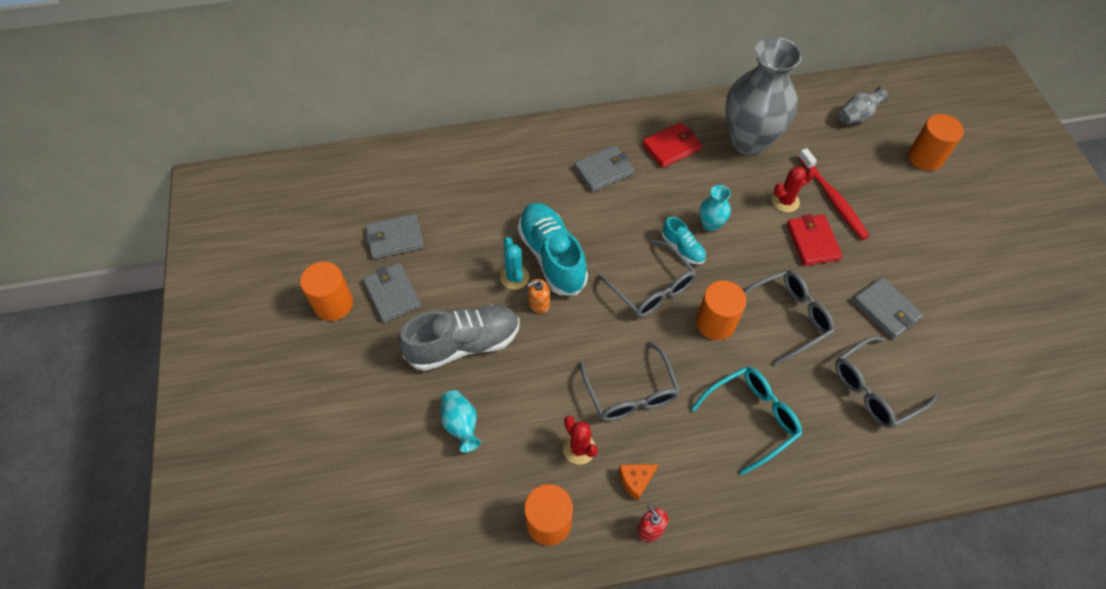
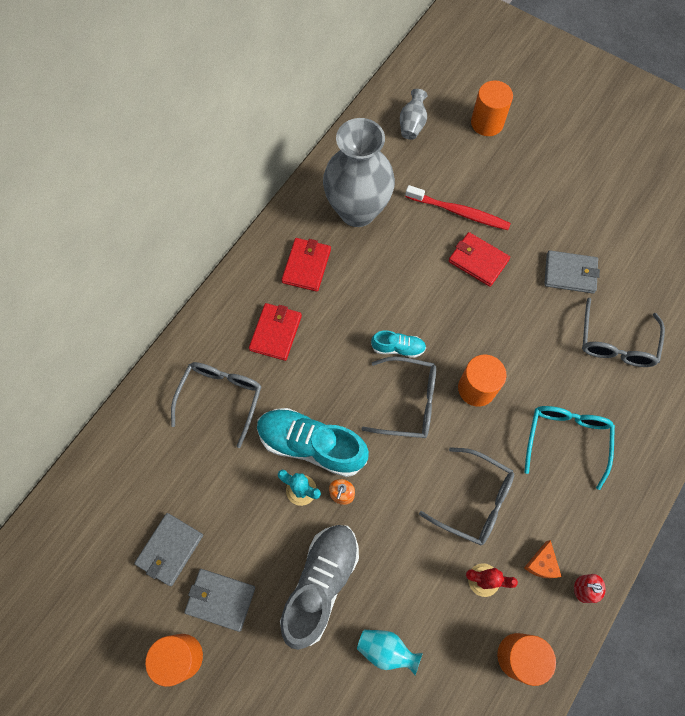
camera: 45 degrees left, 10 degrees up
(604, 170) = (276, 333): grey wallet -> red wallet
(710, 224) = (398, 309): turquoise vase -> none
(785, 201) = (430, 242): red cactus -> none
(787, 318) = (517, 339): grey glasses -> grey glasses (220, 399)

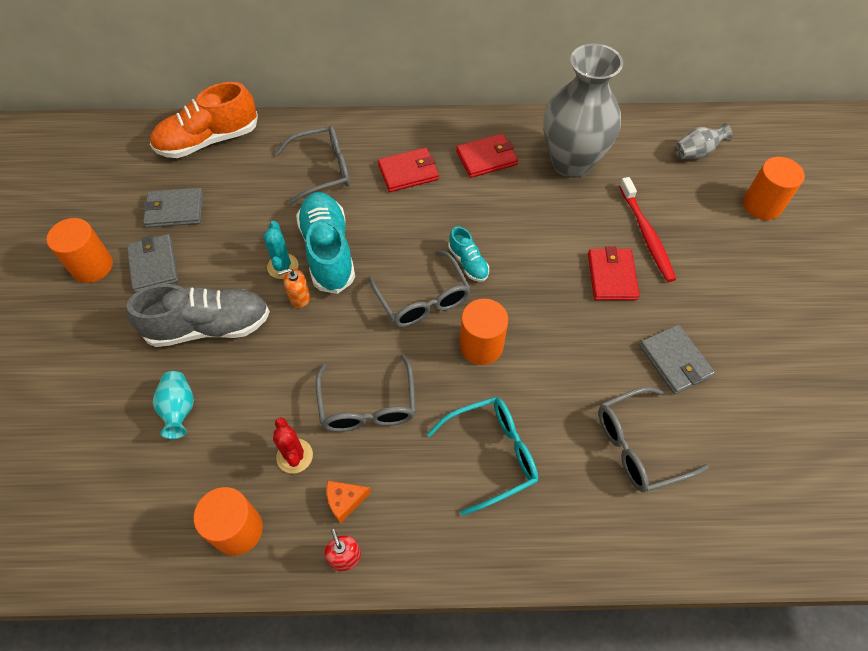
camera: 55 degrees right, 10 degrees down
(107, 475) = (208, 140): none -> orange shoe

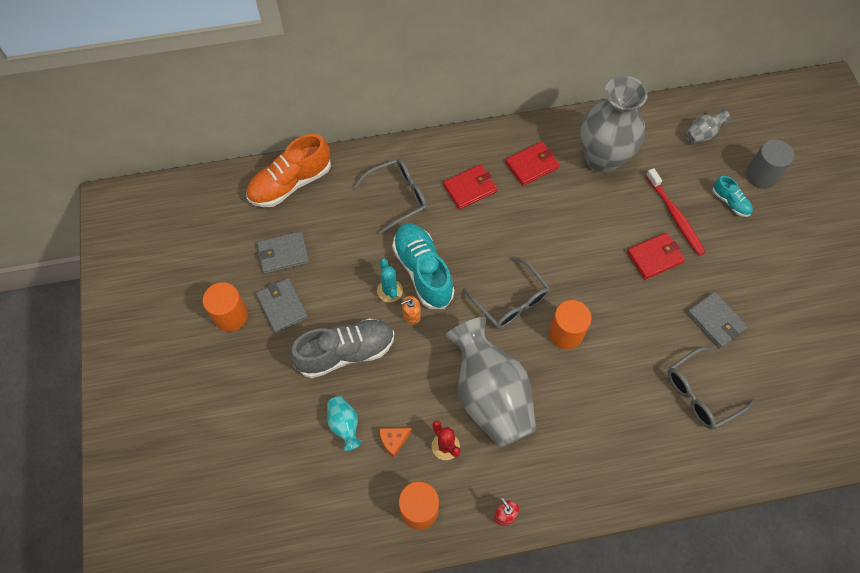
camera: 10 degrees left, 5 degrees up
(345, 501) = (493, 474): orange cheese -> orange cheese (394, 441)
(367, 404) = (490, 396): grey glasses -> grey vase
(468, 263) = (539, 263): turquoise shoe -> turquoise shoe (730, 202)
(491, 455) = (593, 419): turquoise glasses -> none
(612, 276) = (655, 257): red wallet -> red wallet turned 75 degrees clockwise
(762, 205) = (761, 175): orange cylinder -> grey cylinder

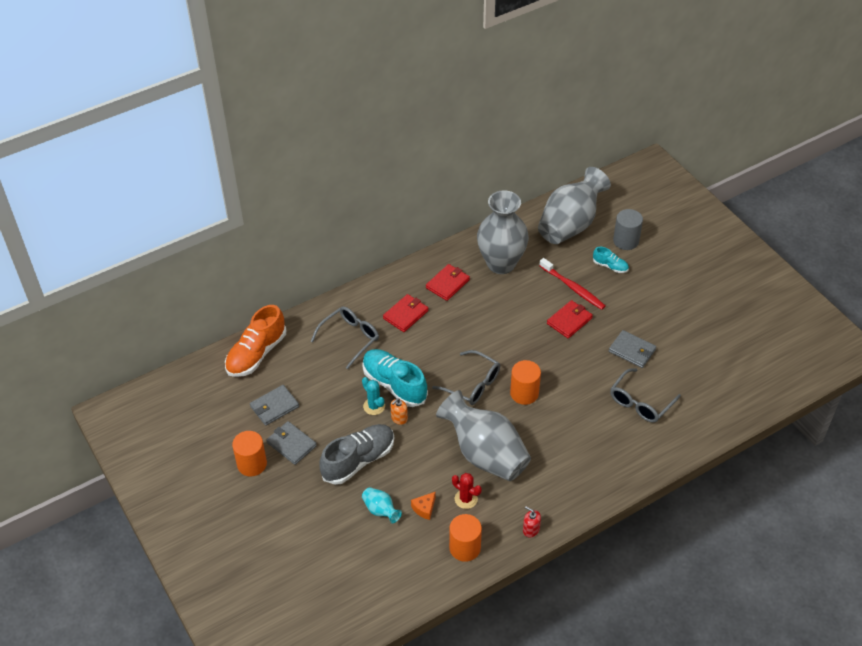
camera: 20 degrees left, 15 degrees down
(702, 134) = (570, 225): grey vase -> grey vase, size x2.35

